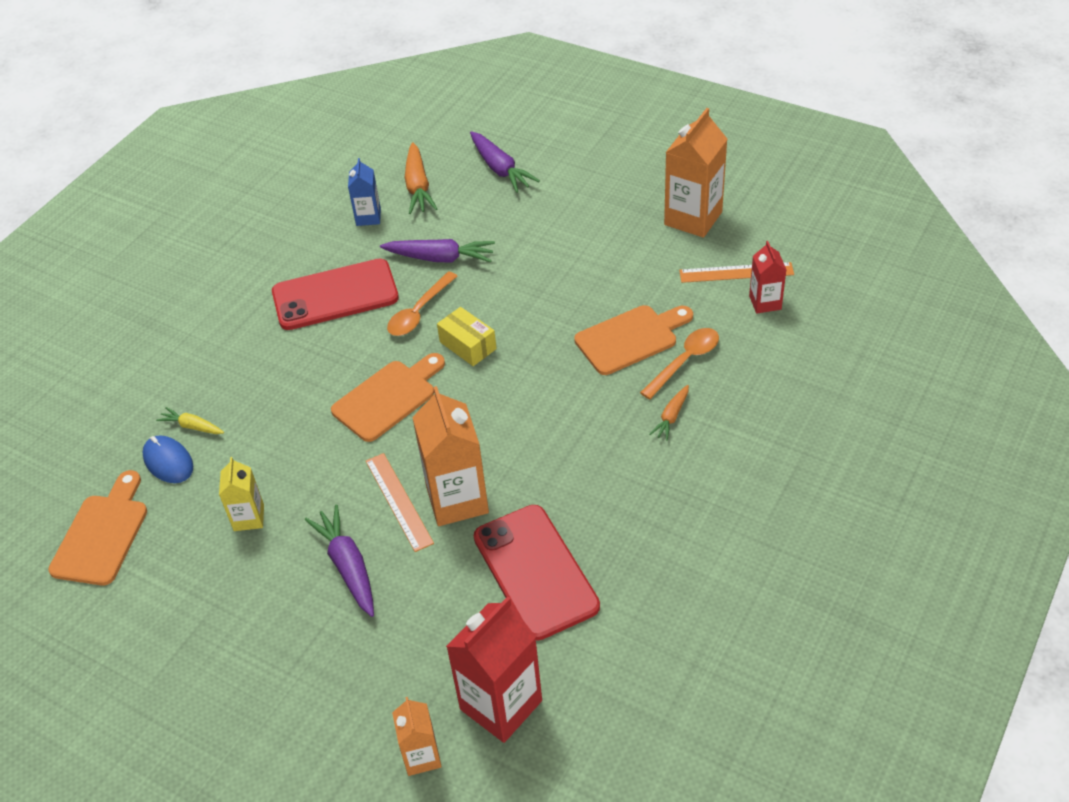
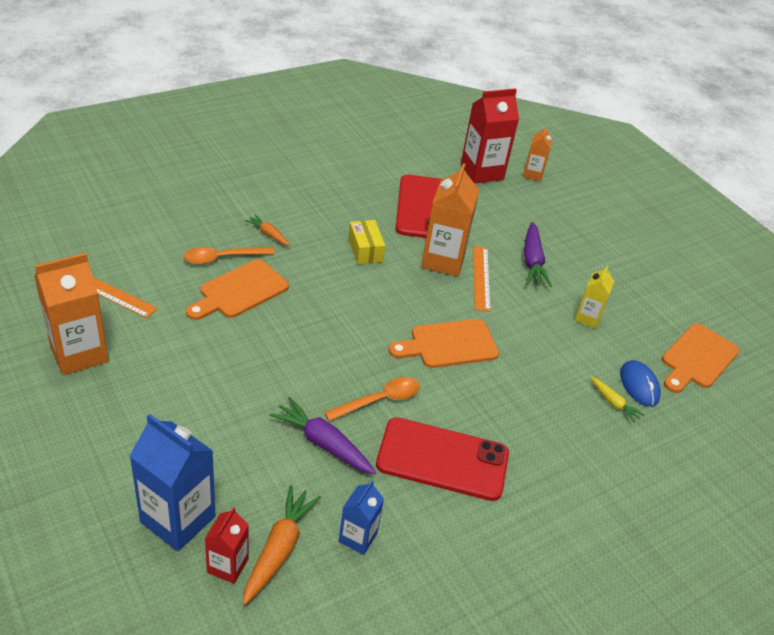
camera: 160 degrees left, 5 degrees down
(468, 345) = (361, 351): yellow box -> yellow box (365, 250)
(500, 169) = (178, 519): purple carrot -> blue carton
(630, 338) = (240, 291): orange cutting board -> orange cutting board turned 45 degrees counterclockwise
(671, 416) = (268, 234): orange carrot -> orange carrot turned 105 degrees counterclockwise
(765, 302) = (121, 263): red carton -> red carton (227, 566)

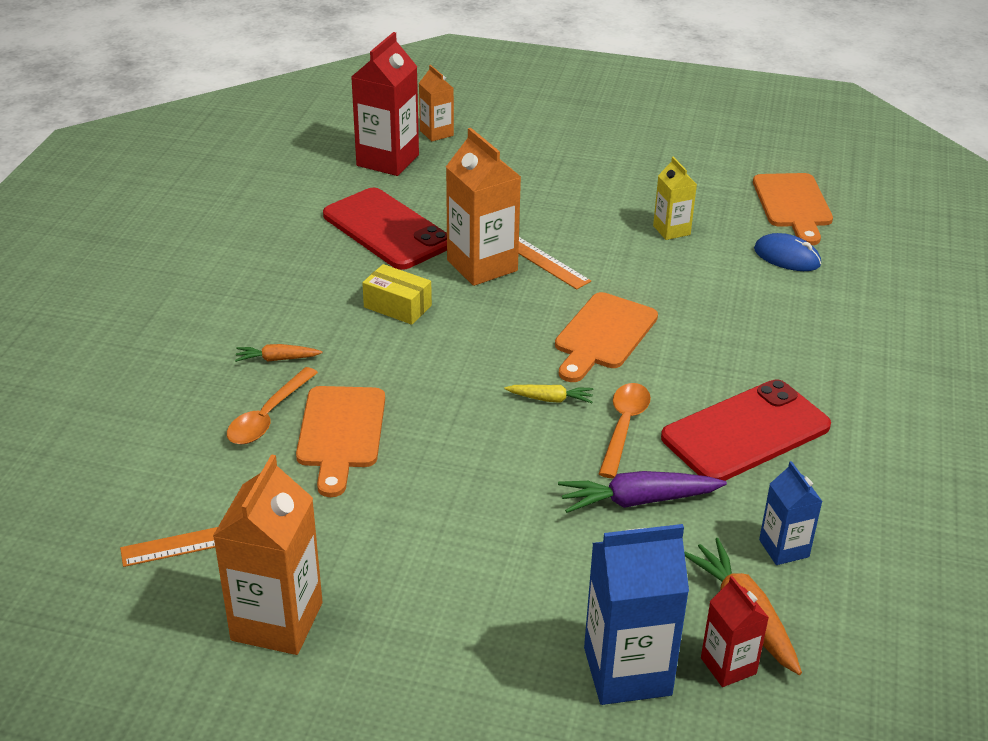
camera: 40 degrees left, 5 degrees down
(532, 261) = (556, 213): purple carrot -> none
(613, 403) = (791, 285): yellow carrot -> yellow carrot (550, 399)

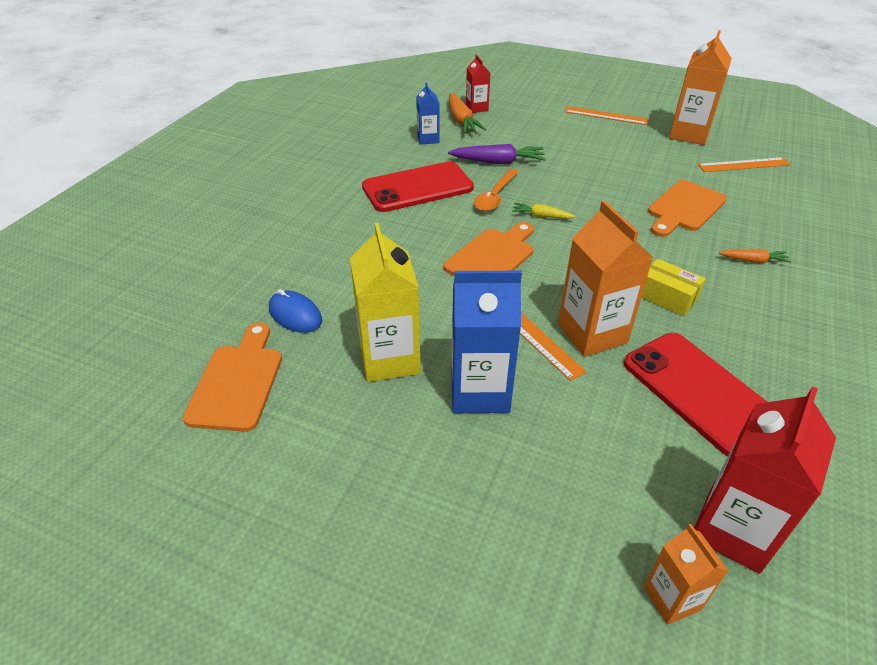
camera: 170 degrees left, 5 degrees up
(268, 416) = (740, 222): orange spoon -> none
(341, 433) = (684, 208): orange cutting board -> orange cutting board turned 150 degrees counterclockwise
(441, 670) = (606, 115): none -> orange ruler
(627, 671) = (522, 110): blue carton -> blue carton (479, 391)
(671, 230) = (389, 359): yellow carton -> yellow carton, size x1.79

